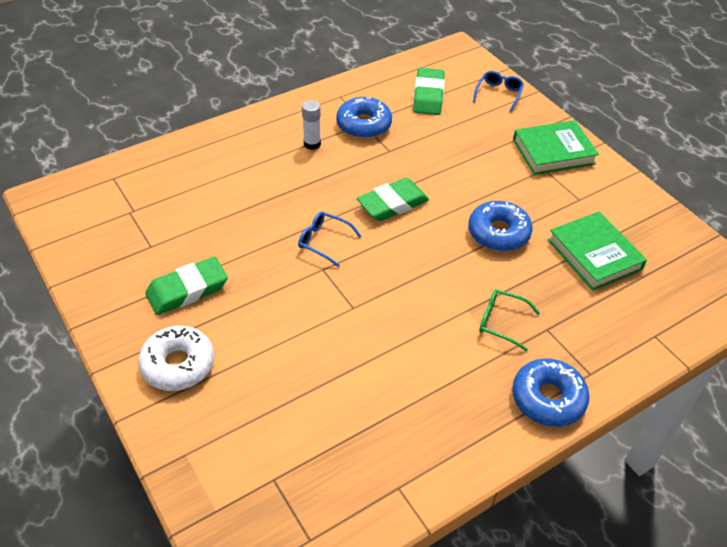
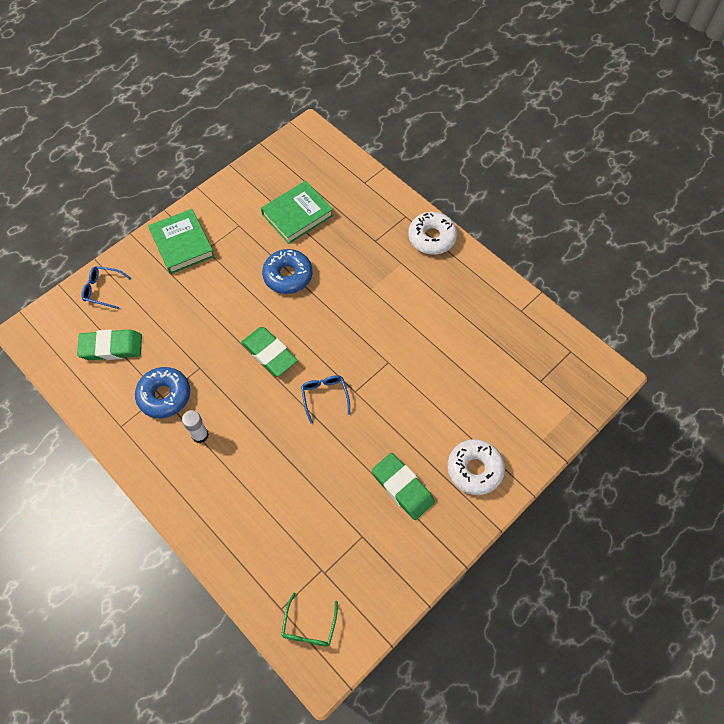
camera: 100 degrees left, 15 degrees up
(324, 241) = (325, 397): blue glasses -> blue glasses turned 150 degrees clockwise
(502, 322) = (376, 267): green glasses -> green glasses (309, 626)
(548, 398) = (432, 238): blue donut -> white donut

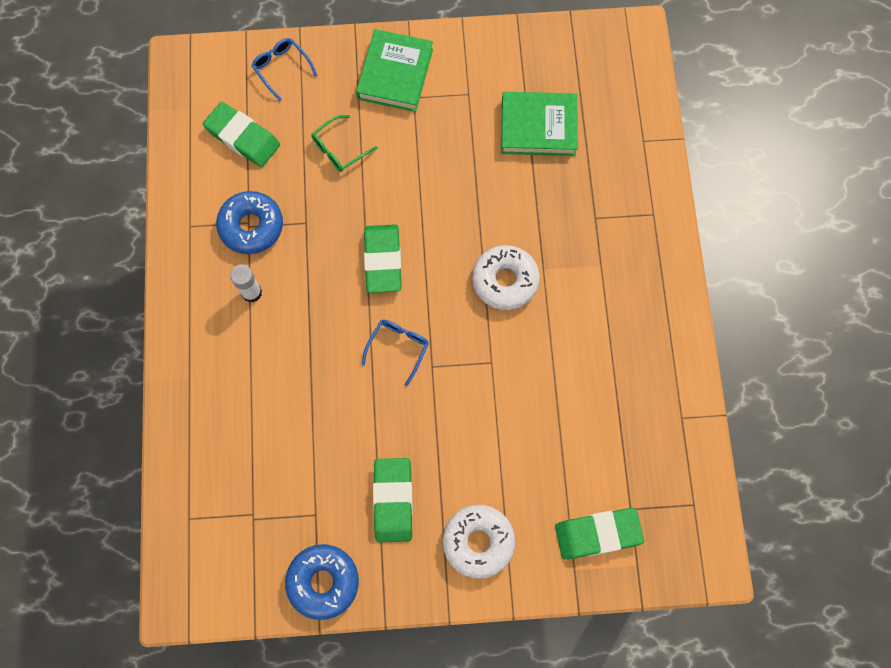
camera: 40 degrees right, 10 degrees up
(288, 275) = (471, 189): blue donut -> blue donut (323, 582)
(309, 626) = (199, 556): green glasses -> green glasses (339, 149)
(432, 238) = (659, 261): white donut -> white donut (505, 281)
(536, 409) = (598, 534): none -> green eraser

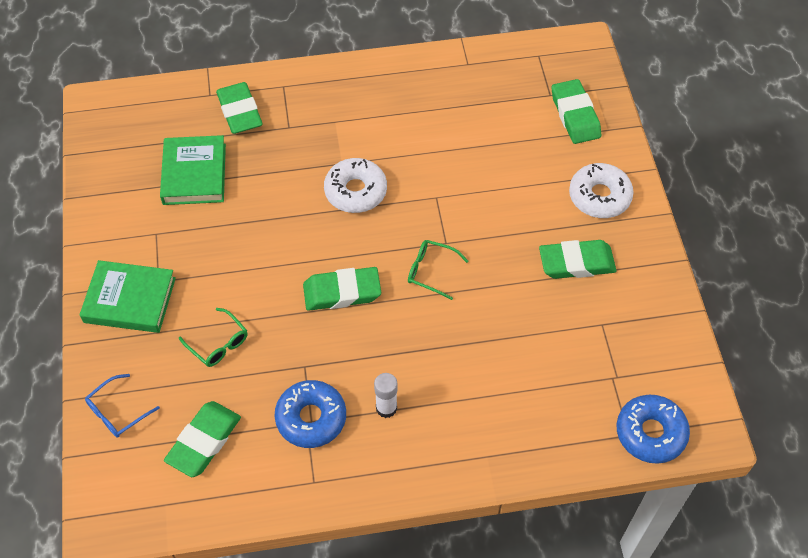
camera: 95 degrees left, 15 degrees down
(323, 582) = (661, 311): blue donut -> blue donut (650, 433)
(398, 348) = (431, 271): blue glasses -> green glasses
(618, 170) = (239, 112): none -> green eraser

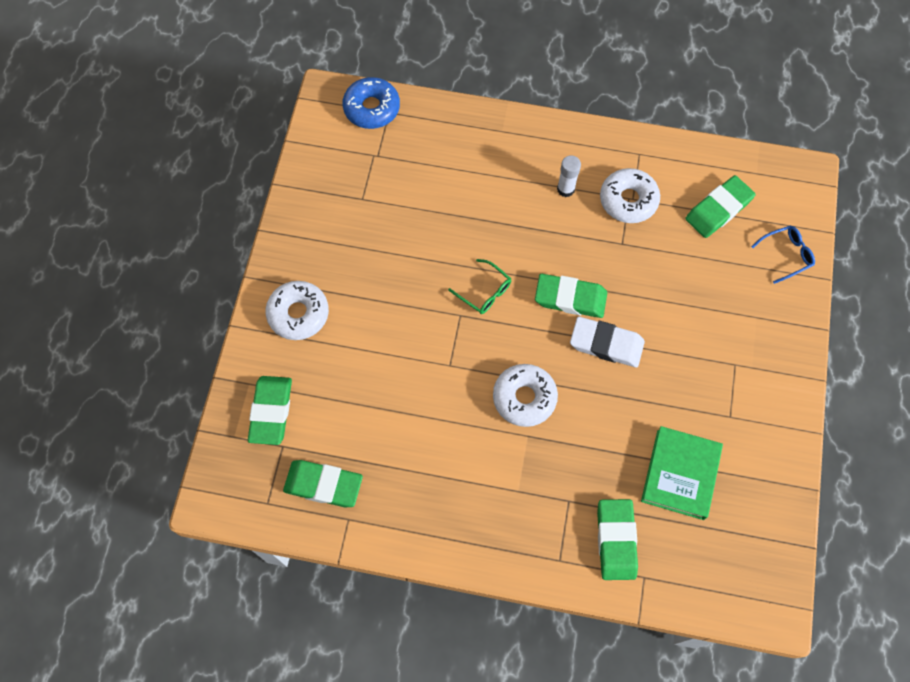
camera: 160 degrees left, 10 degrees up
(130, 300) = (764, 353): green book -> none
(218, 343) = (691, 287): green glasses -> none
(292, 260) = (606, 344): none -> white eraser
(311, 418) = (628, 200): blue donut -> white donut
(576, 263) = (354, 257): green eraser -> green eraser (323, 485)

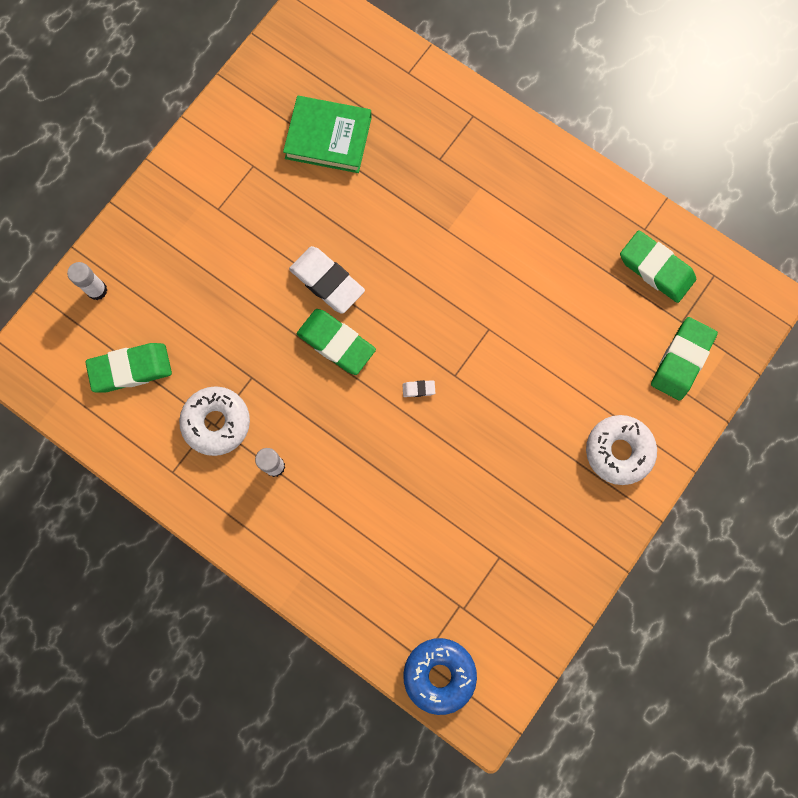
camera: 155 degrees left, 10 degrees up
(484, 292) = (418, 389): green glasses -> white eraser
(524, 398) = (432, 266): white donut -> none
(616, 540) = (415, 110): green eraser -> none
(680, 474) = (328, 137): green book -> green book turned 60 degrees clockwise
(786, 255) = (97, 290): blue glasses -> white glue stick

